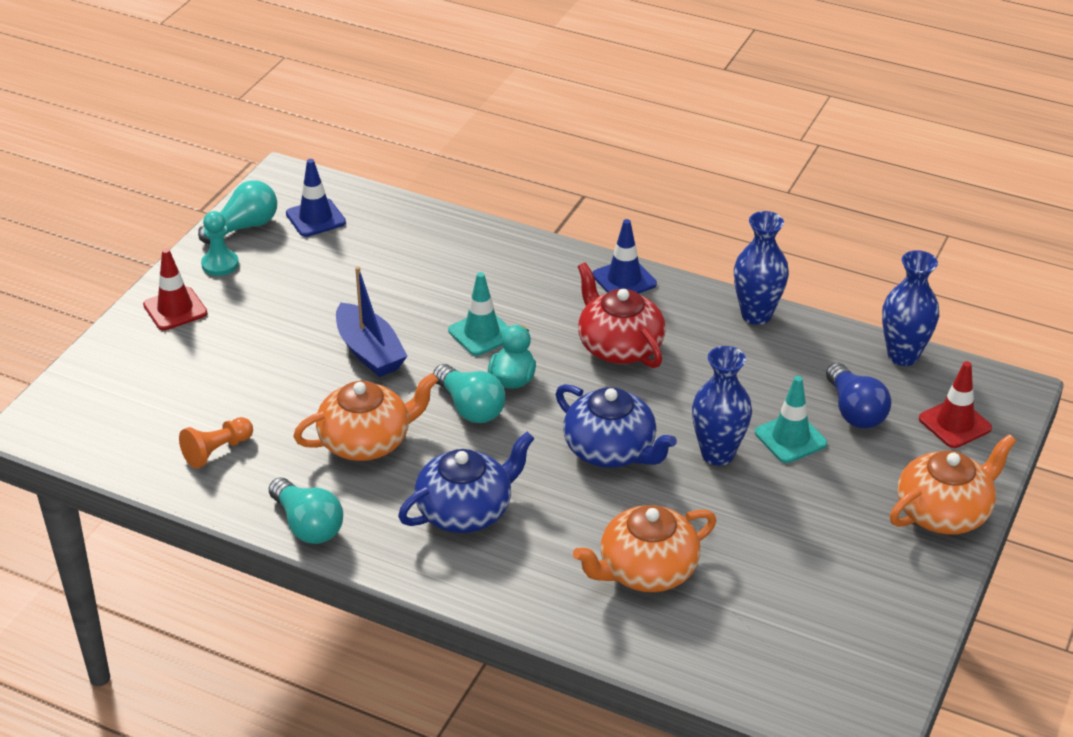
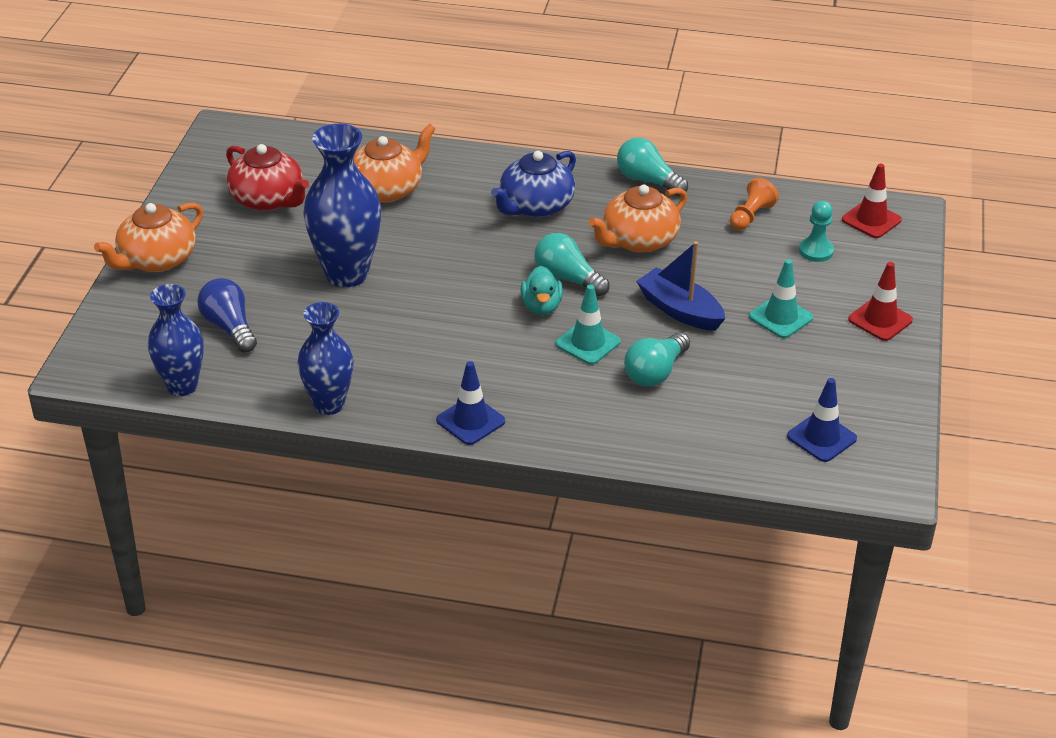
camera: 165 degrees right, 0 degrees up
(220, 264) = (876, 370): turquoise pawn -> turquoise pawn (816, 251)
(244, 227) = (886, 414): turquoise light bulb -> turquoise light bulb (655, 372)
(611, 450) = (436, 264): blue teapot -> none
(619, 346) = (455, 351): red teapot -> red teapot (268, 199)
(717, 454) = (347, 274): blue vase -> blue vase, size x1.51
(790, 438) = (286, 296): turquoise traffic cone -> turquoise traffic cone (780, 317)
(954, 423) = (139, 330): red traffic cone -> red traffic cone (871, 220)

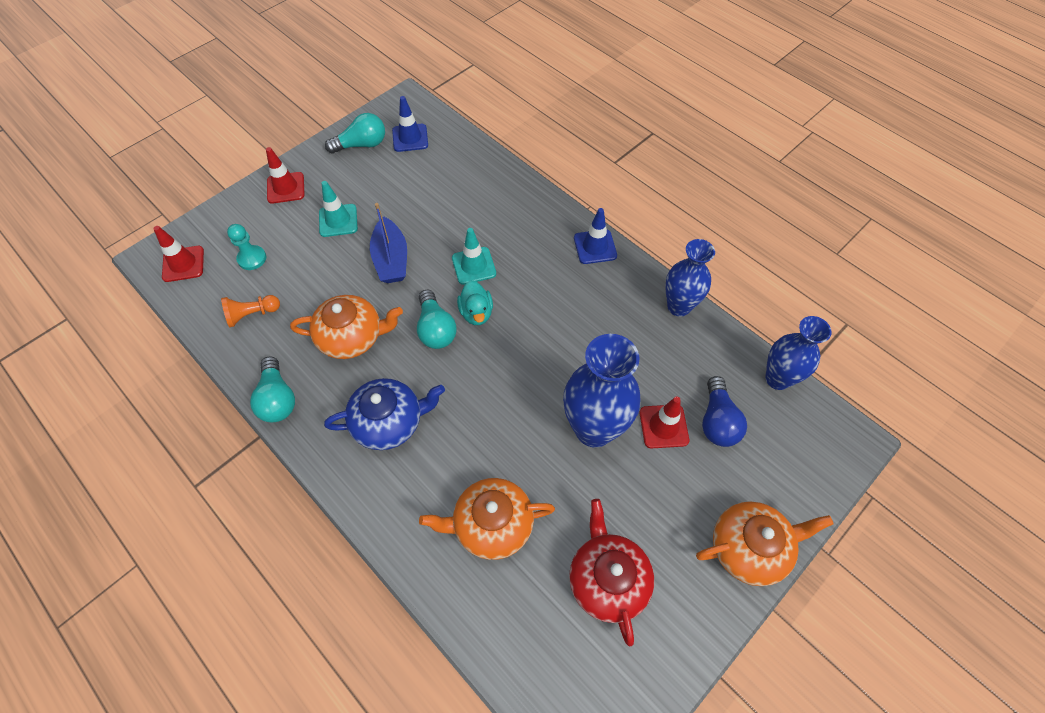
camera: 145 degrees left, 20 degrees up
(281, 302) = (663, 426): none -> red traffic cone
(541, 307) = (476, 313): turquoise duck -> turquoise duck turned 135 degrees clockwise
(655, 372) = (454, 222): turquoise light bulb -> turquoise light bulb (361, 145)

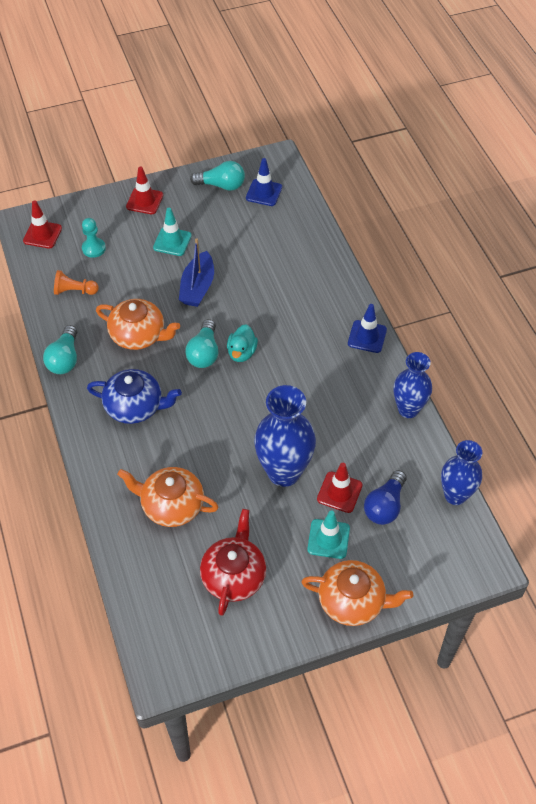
camera: 25 degrees right, 5 degrees down
(474, 266) = (259, 315): turquoise traffic cone -> turquoise traffic cone (328, 539)

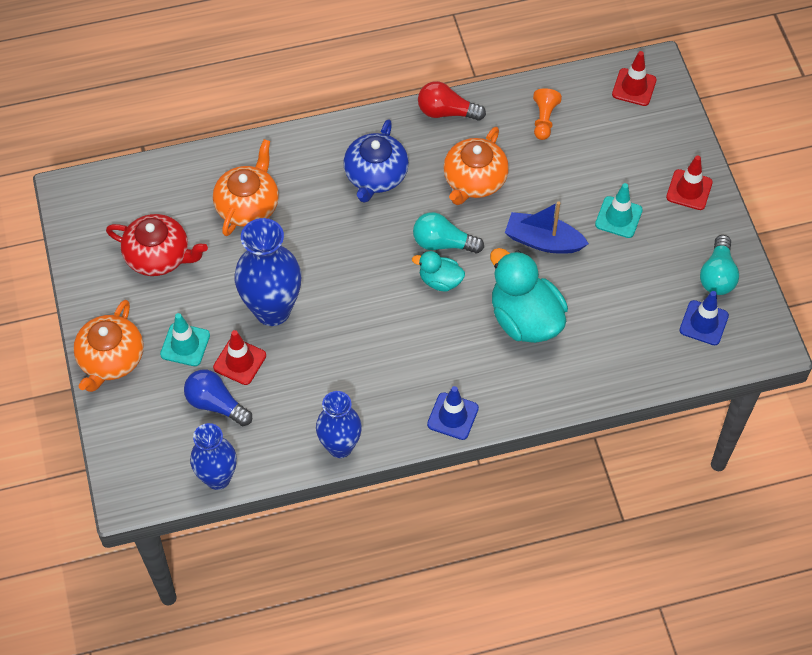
camera: 95 degrees right, 5 degrees up
(65, 359) = (446, 112): turquoise light bulb -> red light bulb
(93, 248) = (610, 137): turquoise pawn -> none
(272, 295) = (525, 319): none -> turquoise duck

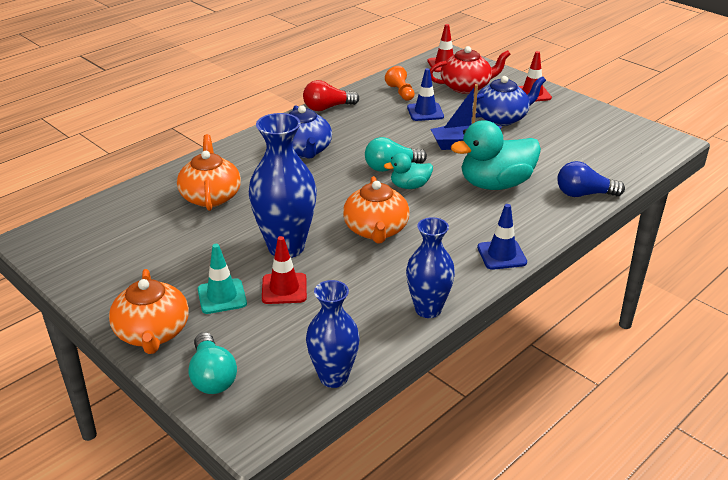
camera: 30 degrees left, 25 degrees down
(159, 256) = (151, 250): red teapot -> red teapot (466, 87)
(216, 404) = (286, 325): blue light bulb -> blue light bulb (584, 194)
(474, 180) = (382, 131): orange teapot -> orange teapot (376, 230)
(525, 319) = (495, 184): turquoise duck -> turquoise duck turned 45 degrees counterclockwise
(618, 217) = (502, 118): turquoise traffic cone -> blue teapot
(703, 323) = (618, 146): blue traffic cone -> blue traffic cone (425, 112)
(717, 275) = (598, 123): turquoise light bulb -> turquoise light bulb (212, 376)

